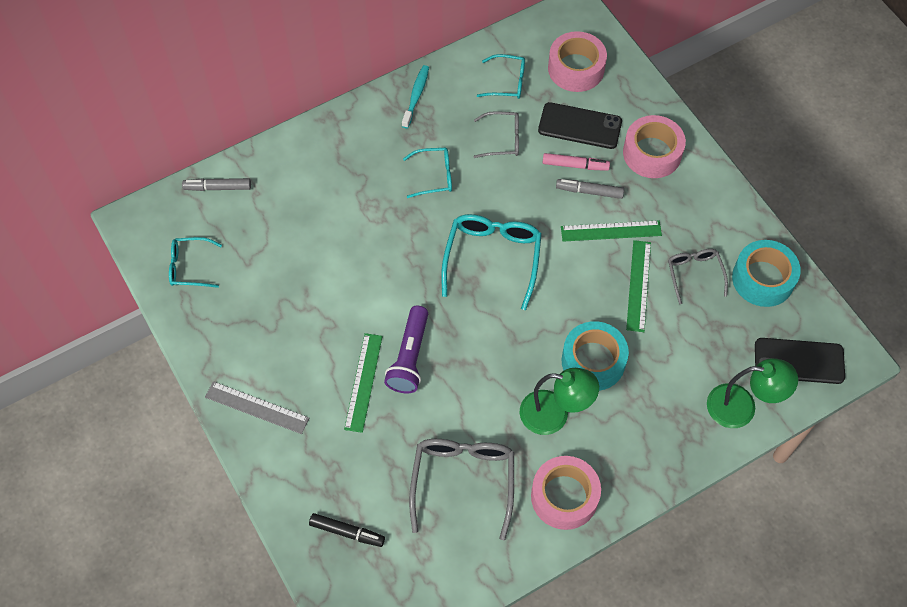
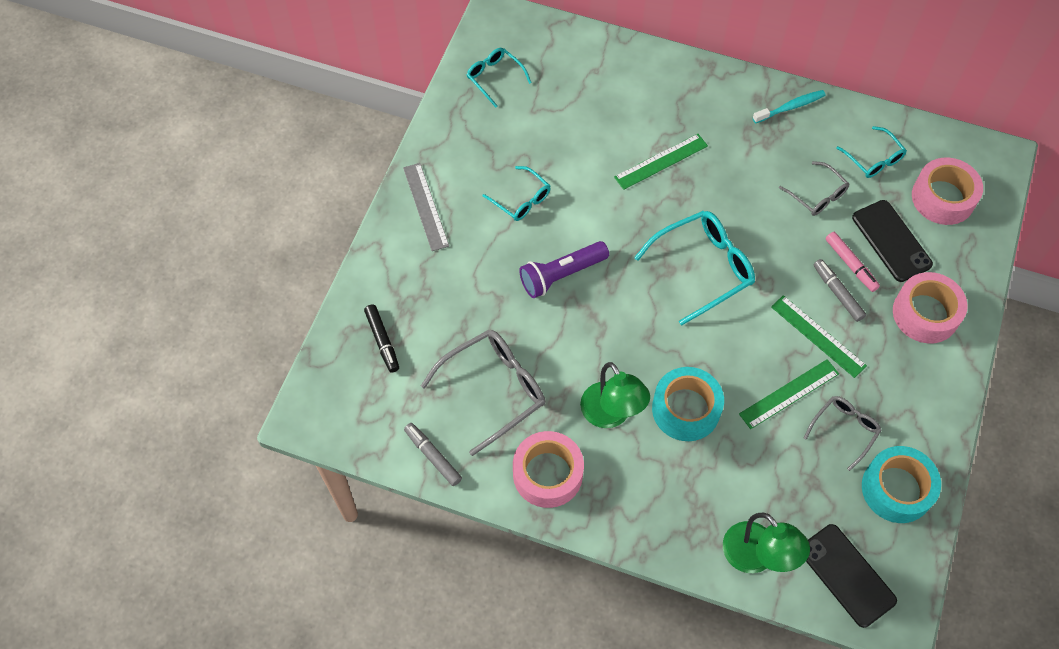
camera: 50 degrees right, 0 degrees up
(218, 187) = (575, 44): grey marker -> grey marker (433, 456)
(363, 382) = (511, 259): green ruler -> green ruler (661, 161)
(434, 176) = (733, 173): turquoise glasses -> turquoise glasses (521, 200)

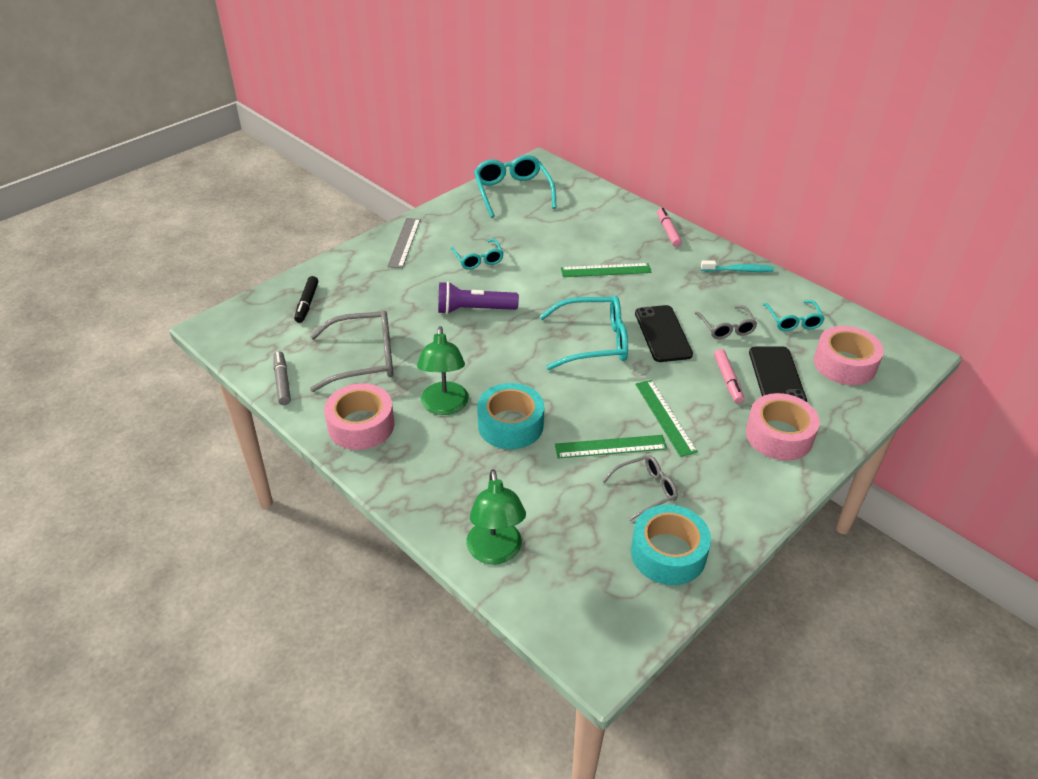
camera: 25 degrees right, 20 degrees down
(495, 78) = (512, 192): turquoise glasses -> turquoise glasses, size x1.72
(693, 76) = (668, 231): none -> pink marker
(837, 293) = (703, 395): grey marker -> none
(847, 575) = (572, 601): black phone -> black phone (662, 334)

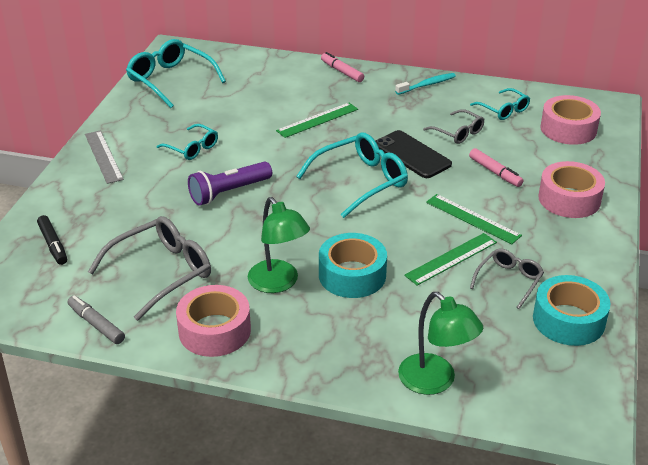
camera: 30 degrees left, 5 degrees down
(776, 377) = (528, 156): black phone -> none

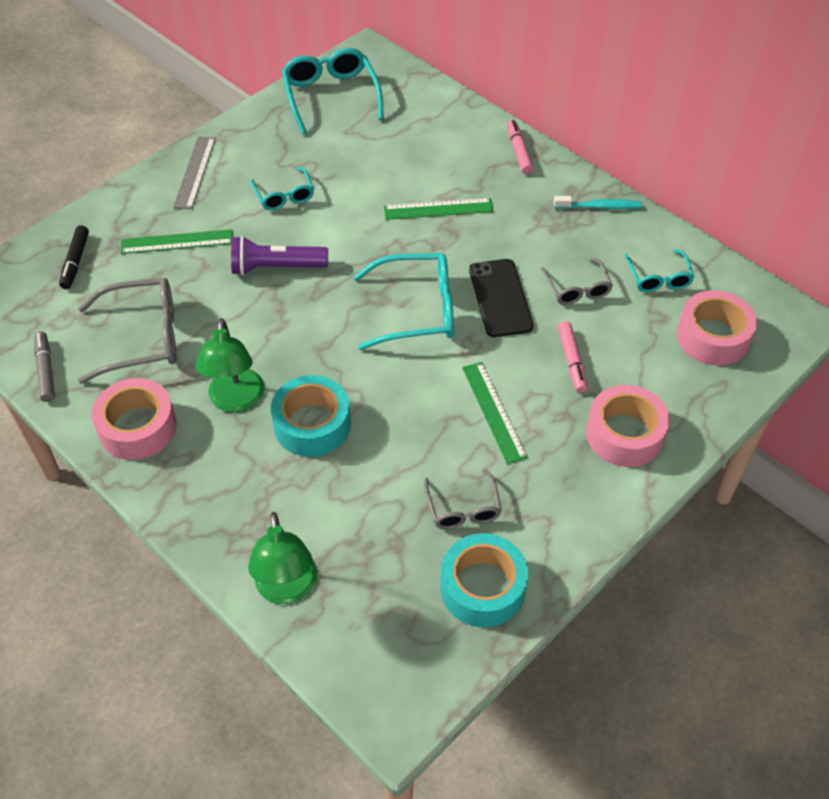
camera: 30 degrees right, 15 degrees up
(451, 259) = (427, 452): green ruler -> green ruler (177, 242)
(509, 281) = (463, 508): grey glasses -> grey glasses turned 105 degrees clockwise

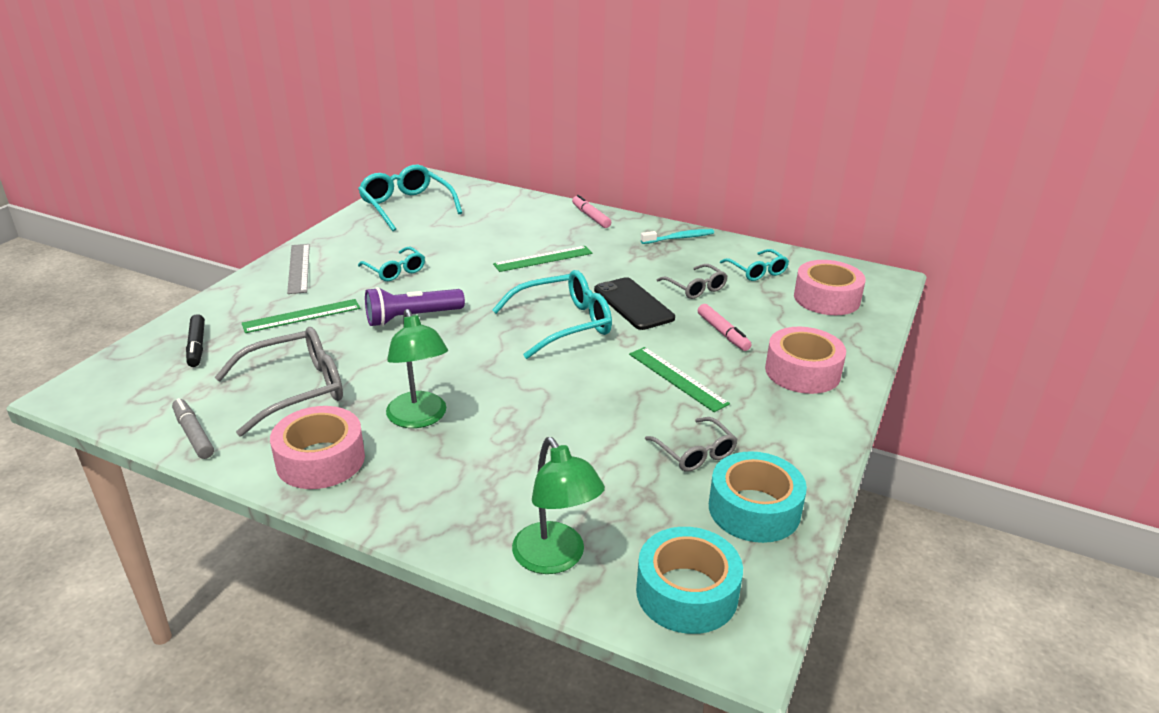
camera: 20 degrees left, 20 degrees down
(312, 424) = (508, 421): turquoise tape -> turquoise tape (687, 593)

